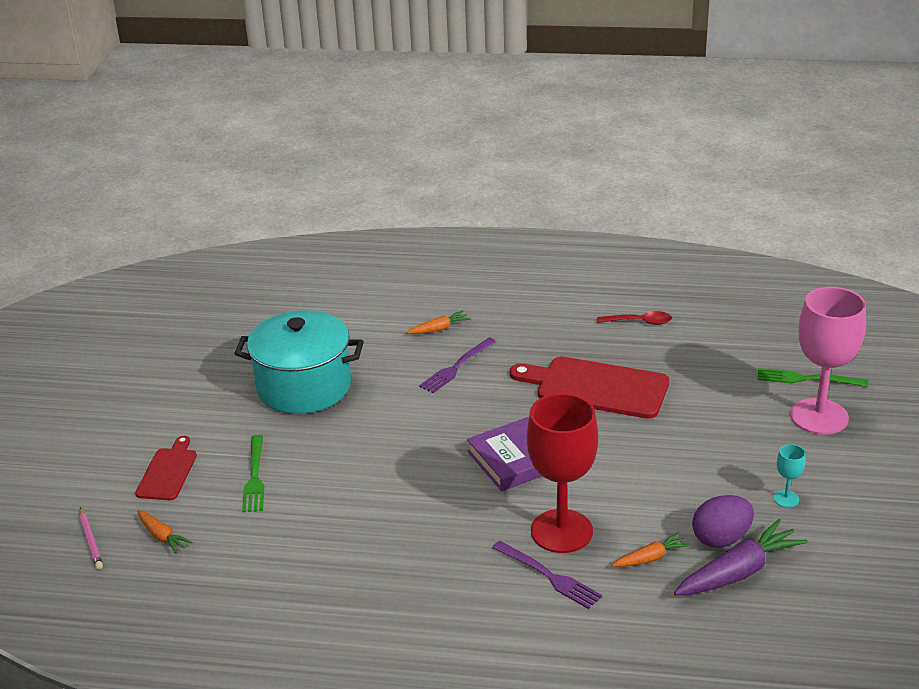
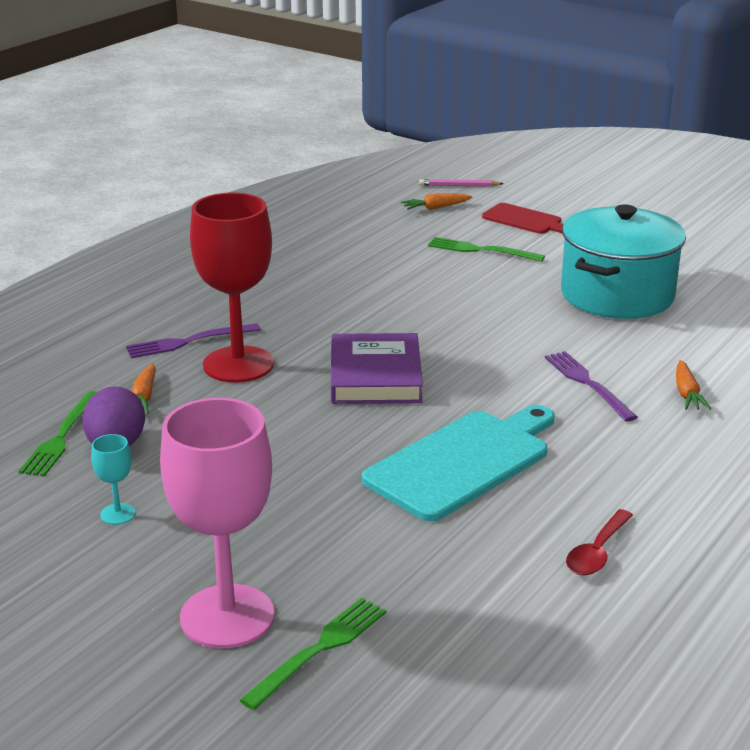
camera: 115 degrees right, 5 degrees down
(596, 387) = (462, 462): red cutting board -> turquoise cutting board
(739, 572) = (61, 438): purple carrot -> green fork

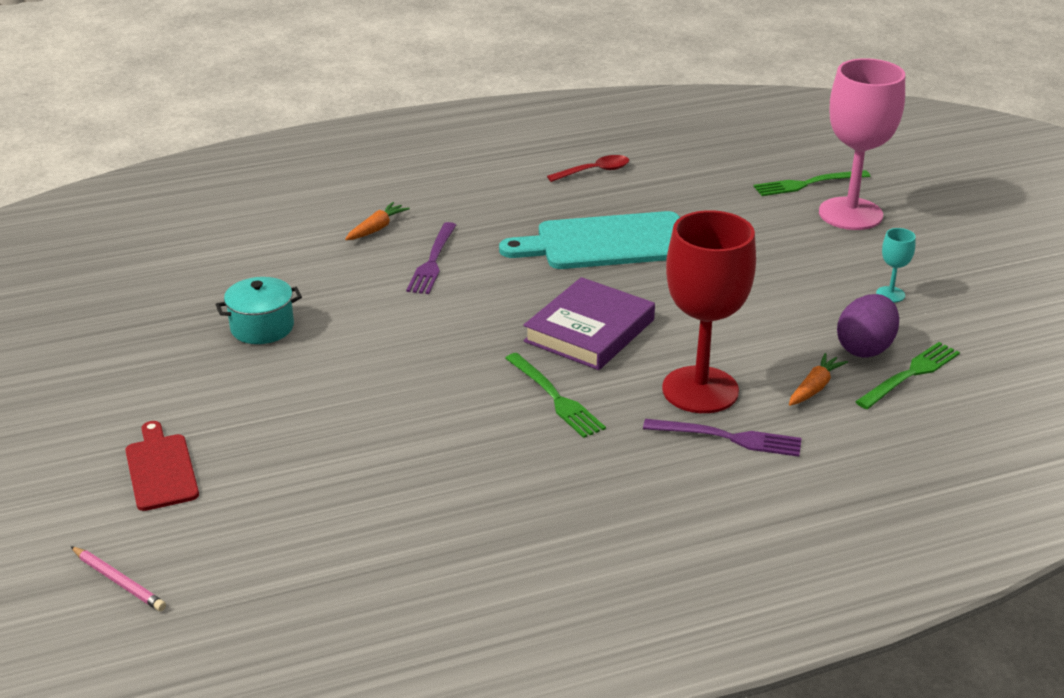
camera: 145 degrees left, 5 degrees up
(435, 208) = (219, 545): orange carrot -> none
(480, 250) = (286, 441): green fork -> green fork (556, 398)
(617, 295) = (262, 327): turquoise pot -> turquoise pot, size x0.50

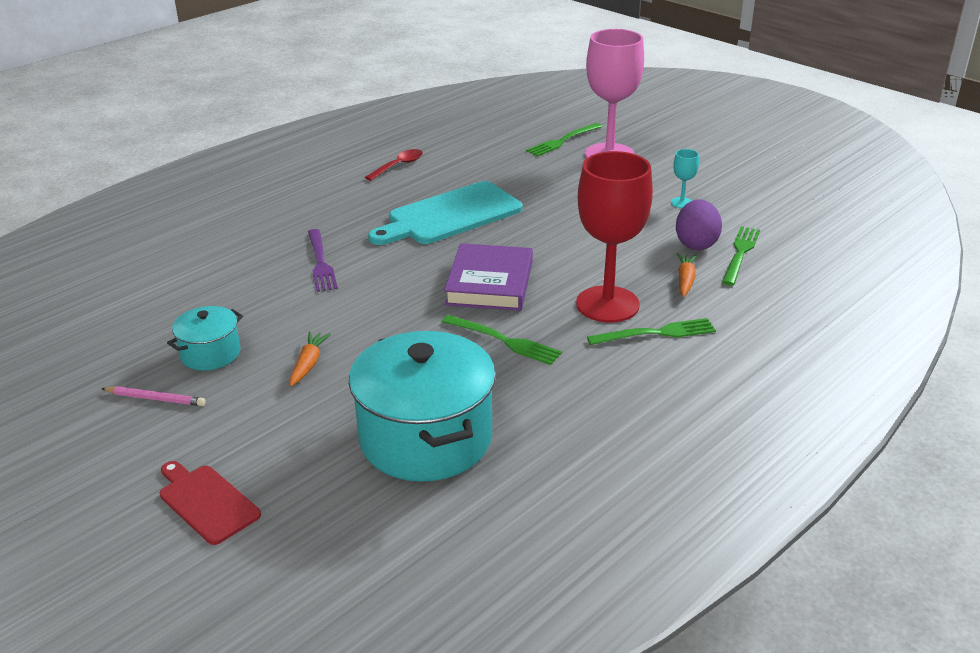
camera: 25 degrees left, 0 degrees up
(119, 582) = (242, 616): pink pencil -> pink pencil (156, 399)
(377, 228) = (252, 249): orange carrot -> orange carrot (309, 364)
(399, 474) = (426, 438): none -> turquoise pot
(730, 438) = (657, 333): purple fork -> green fork

